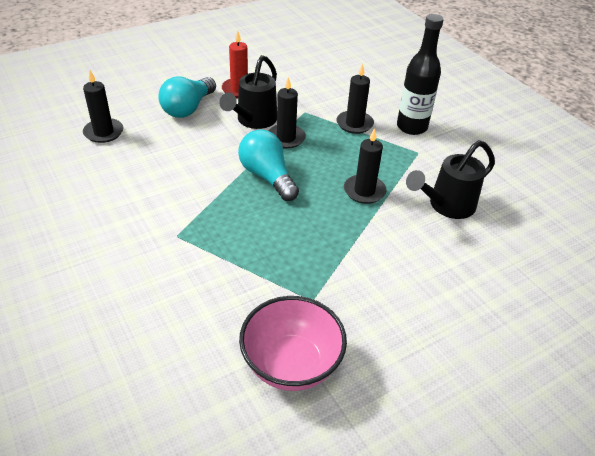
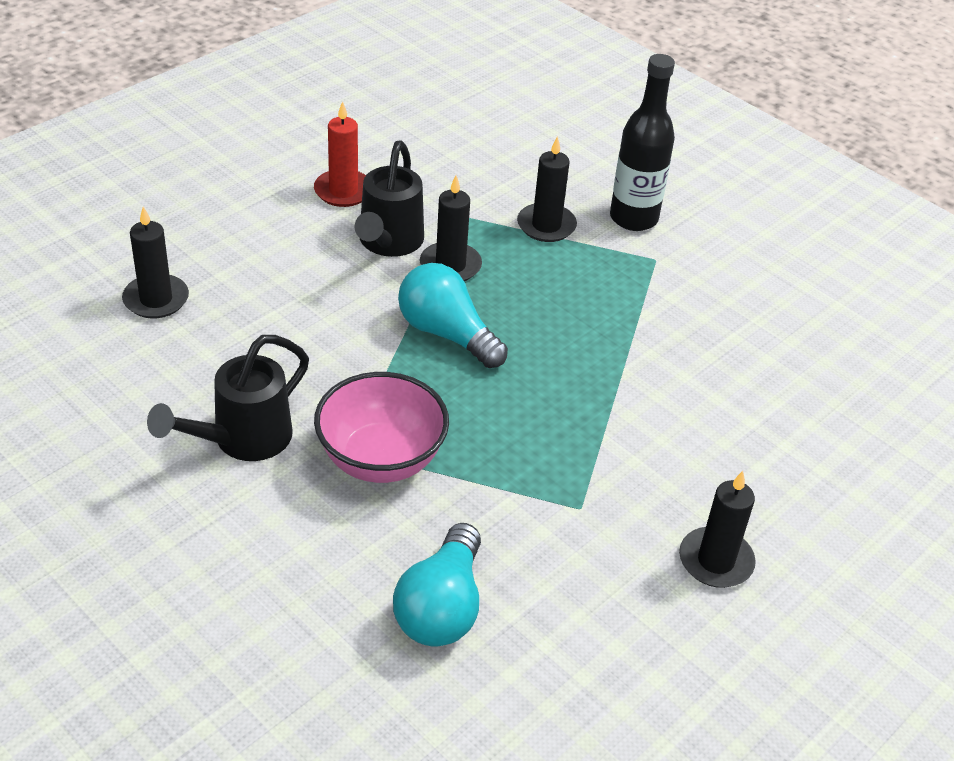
camera: 15 degrees left, 0 degrees up
(188, 108) = (274, 236): turquoise light bulb -> turquoise light bulb (441, 607)
(291, 364) = (584, 600): pink bowl -> pink bowl (381, 459)
(364, 191) = (597, 334): black candle -> black candle (715, 561)
(446, 206) = (721, 338): black watering can -> black watering can (242, 440)

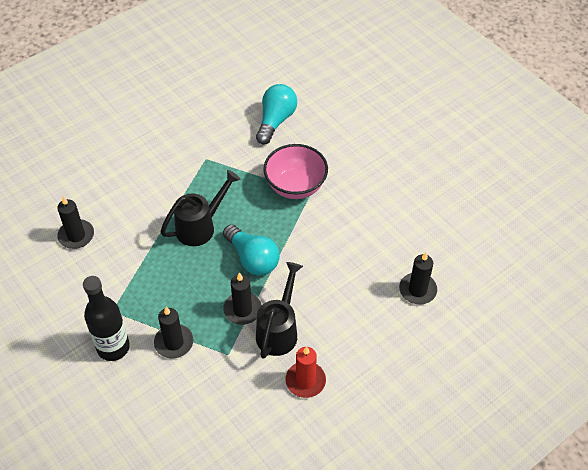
camera: 170 degrees left, 10 degrees up
(242, 440) = (362, 199): black watering can -> black watering can (200, 226)
(715, 561) = (153, 132): black candle -> black candle (76, 236)

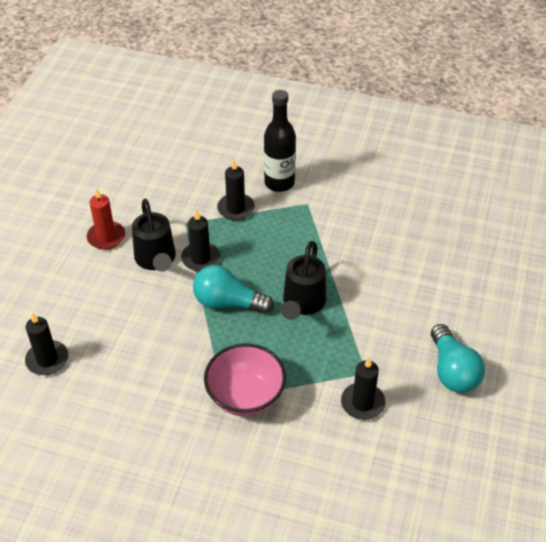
camera: 145 degrees right, 5 degrees down
(76, 236) = (401, 237): black candle -> black candle (362, 403)
(275, 121) = (334, 465): turquoise light bulb -> turquoise light bulb (452, 370)

